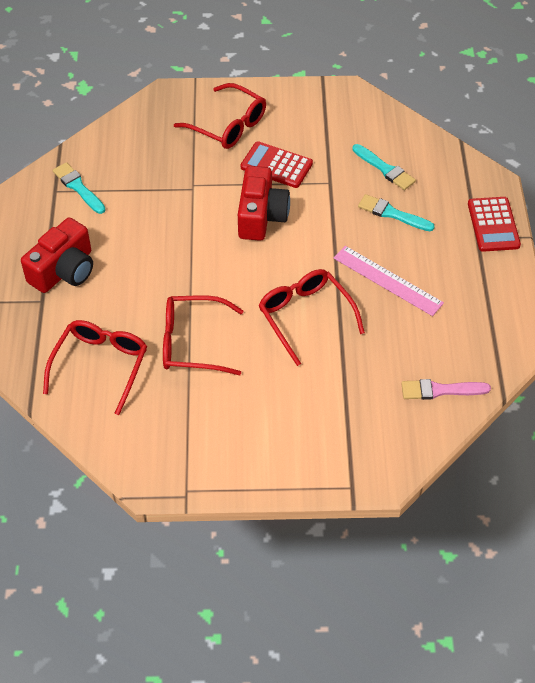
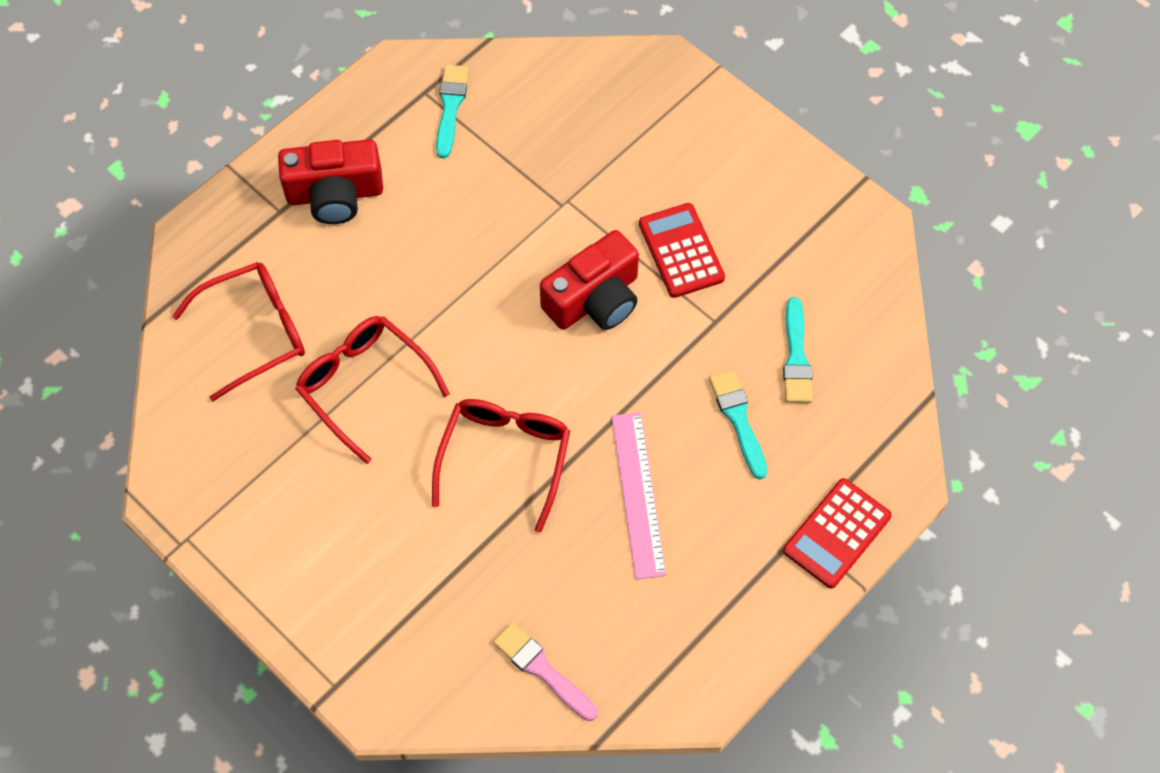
camera: 45 degrees right, 10 degrees up
(228, 125) = (685, 157): red glasses -> none

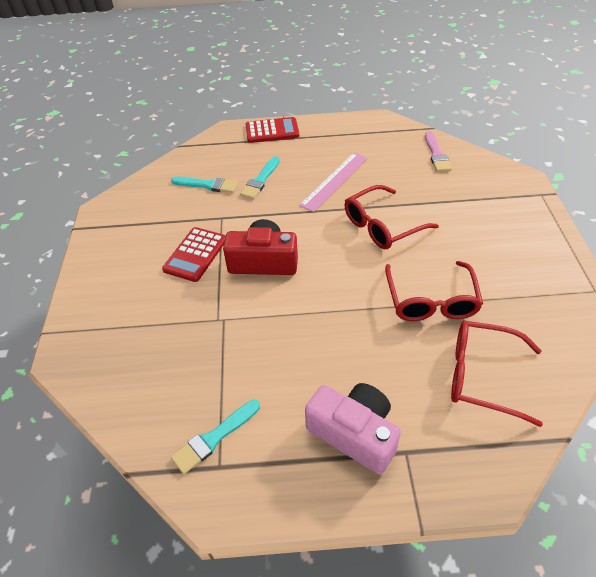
camera: 135 degrees left, 15 degrees down
(335, 194) = (354, 433): red camera -> pink camera
(796, 357) = (207, 185): turquoise brush -> turquoise brush turned 60 degrees clockwise

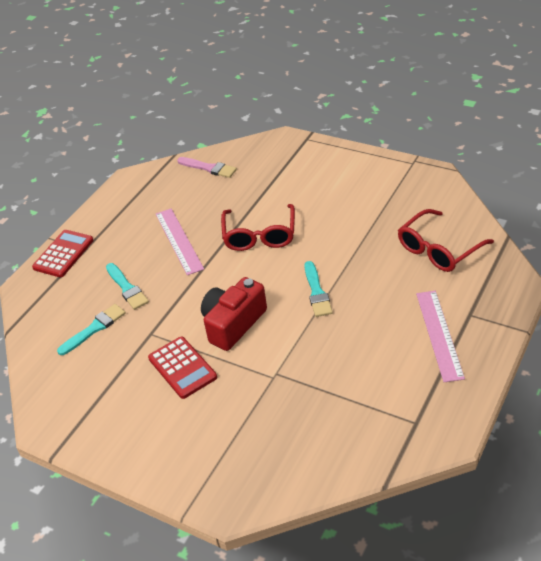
camera: 55 degrees left, 5 degrees down
(214, 438) = (389, 417): turquoise brush -> turquoise brush (317, 292)
(354, 433) = (439, 334): pink camera -> pink ruler
(431, 301) = (357, 244): red glasses -> none

